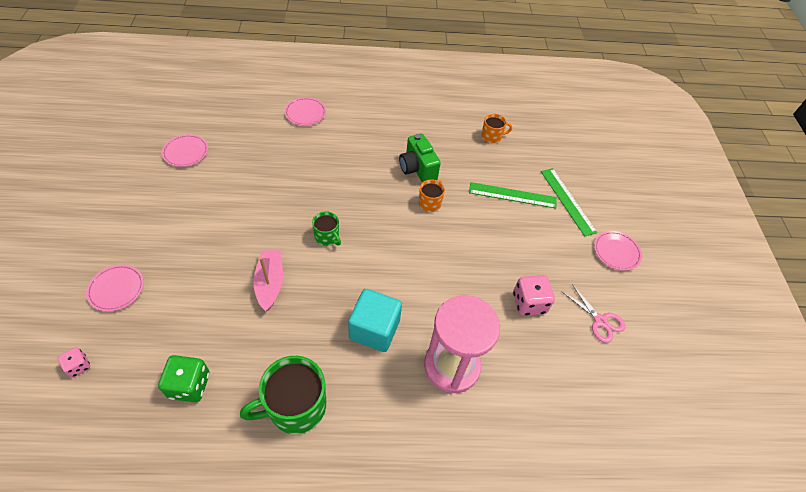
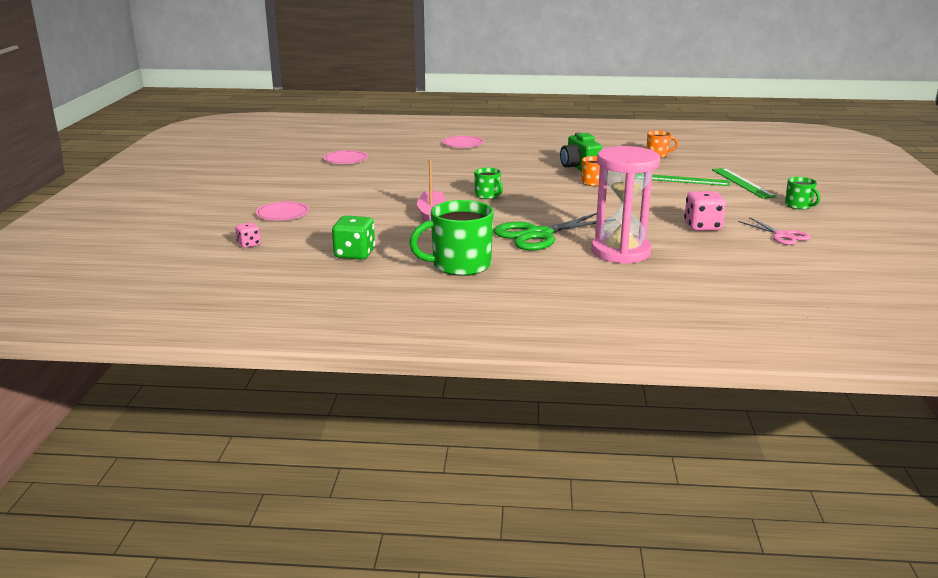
camera: 10 degrees right, 30 degrees down
(374, 329) = (538, 235): turquoise cube -> green scissors
(616, 252) = (799, 206): pink plate -> green mug

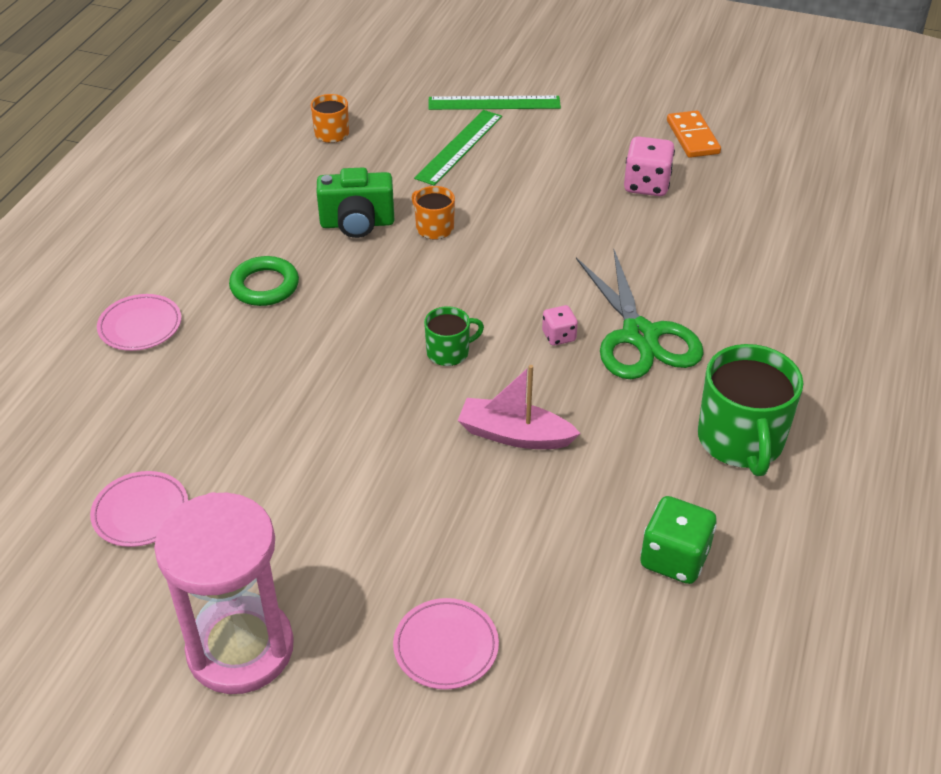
camera: 75 degrees left, 20 degrees up
(249, 244) = (595, 710): pink dice -> pink dice (559, 336)
(510, 158) = (264, 286): none -> green ring
(620, 252) = (719, 276): pink hourglass -> pink hourglass (240, 648)
(782, 235) = (692, 137): pink scissors -> orange domino
(799, 206) = (595, 92): green mug -> none

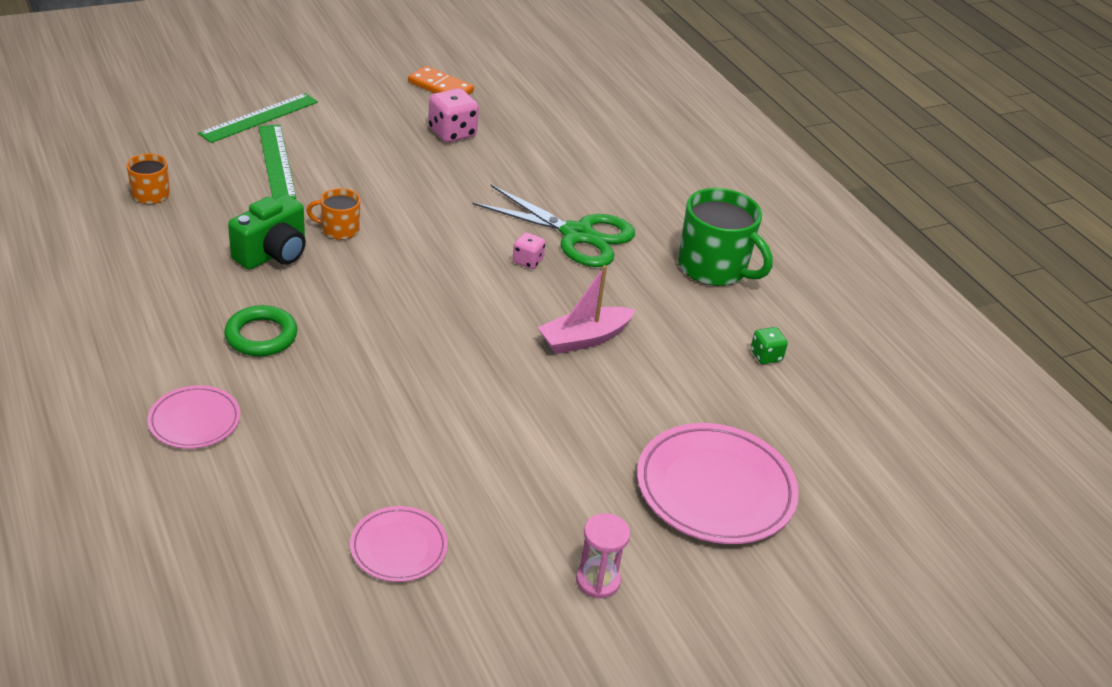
camera: 50 degrees left, 5 degrees down
(240, 648) = (598, 580): pink hourglass -> pink hourglass, size x0.46
(446, 646) = (715, 489): pink plate -> pink plate, size x1.81
(449, 352) = (469, 309): green mug -> none
(674, 558) = (766, 356): green dice -> green dice, size x0.57

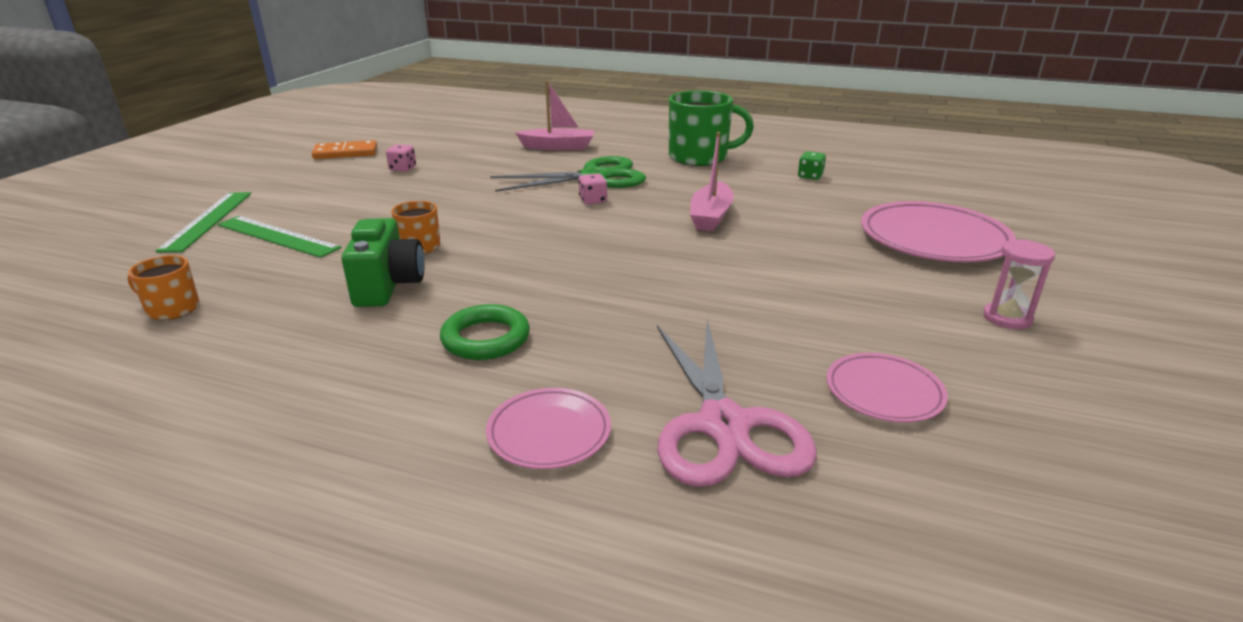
camera: 40 degrees left, 10 degrees down
(277, 489) = (724, 425): none -> pink scissors
(452, 133) = (402, 168): pink dice -> pink dice, size x0.57
(615, 177) = (558, 147): none -> pink boat

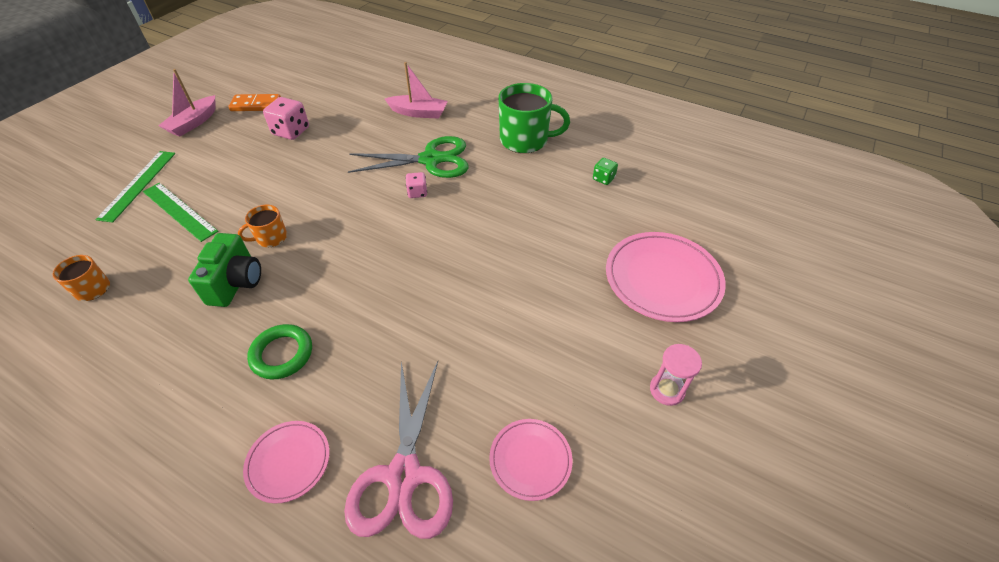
camera: 10 degrees right, 20 degrees up
(402, 168) = (291, 131): pink dice -> pink dice, size x1.74
(711, 216) = (499, 225): pink boat -> pink boat (194, 123)

